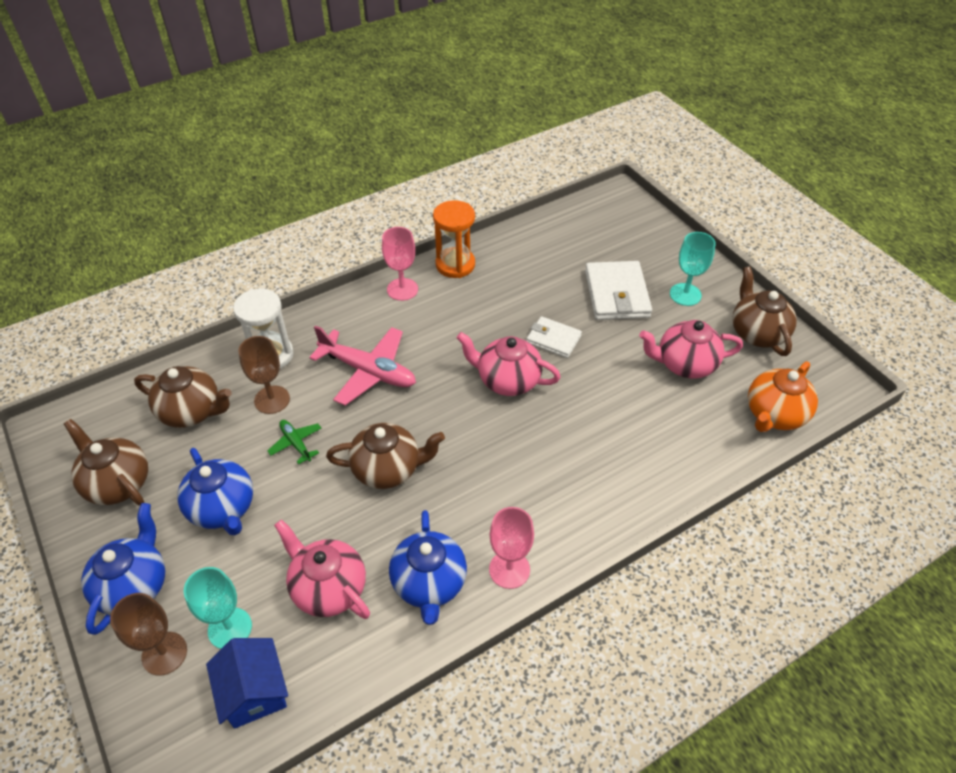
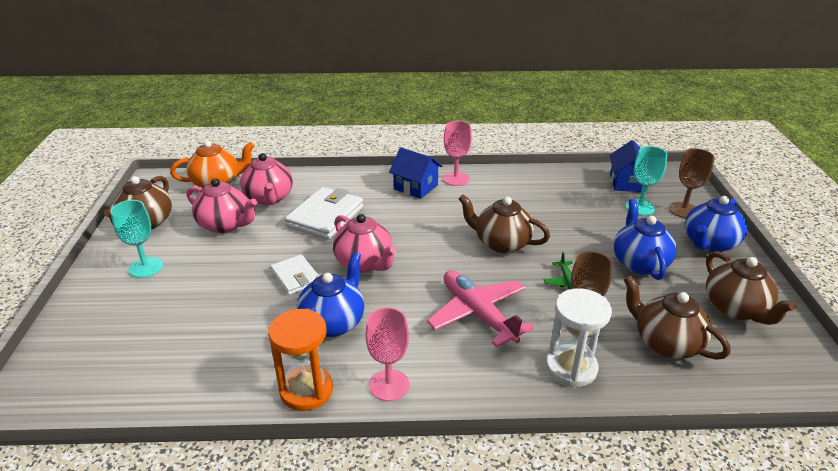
camera: 150 degrees left, 15 degrees down
(328, 588) = (571, 204): pink teapot -> pink teapot (269, 198)
(429, 584) = (507, 188): blue teapot -> blue teapot (333, 322)
(548, 523) = (415, 187): none -> blue house
(616, 294) = (197, 290): white wallet -> white wallet (325, 217)

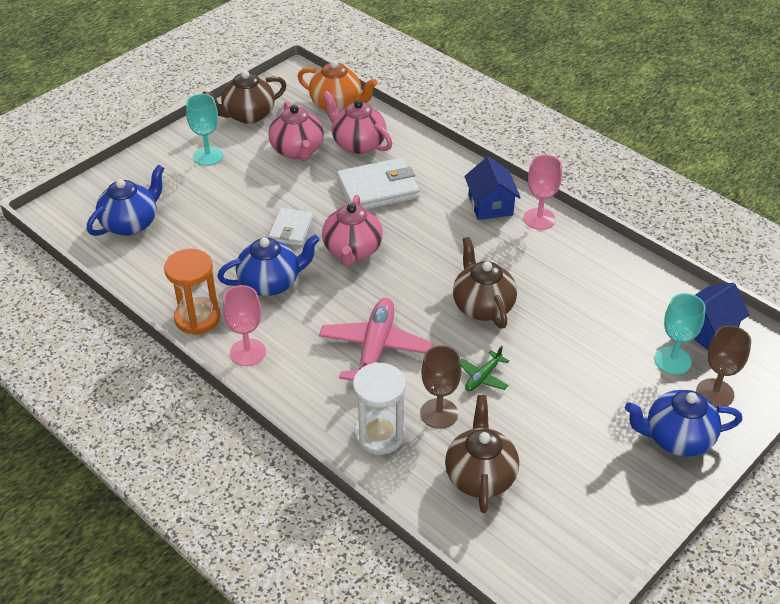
camera: 45 degrees right, 10 degrees up
(269, 198) = (357, 144): pink teapot -> pink teapot turned 105 degrees clockwise
(639, 263) = (575, 405): blue teapot -> blue teapot (131, 223)
(736, 309) = (590, 501): brown teapot -> none

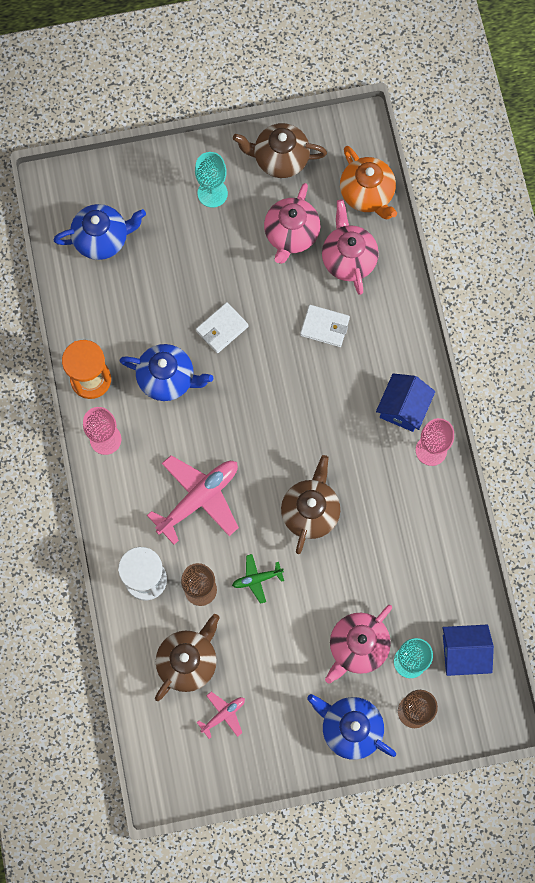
camera: 35 degrees right, 30 degrees up
(352, 251) = (253, 385): pink teapot -> pink teapot (357, 647)
(377, 189) = (324, 327): white wallet -> white wallet, size x0.61
(555, 499) = (223, 714): none -> pink plane

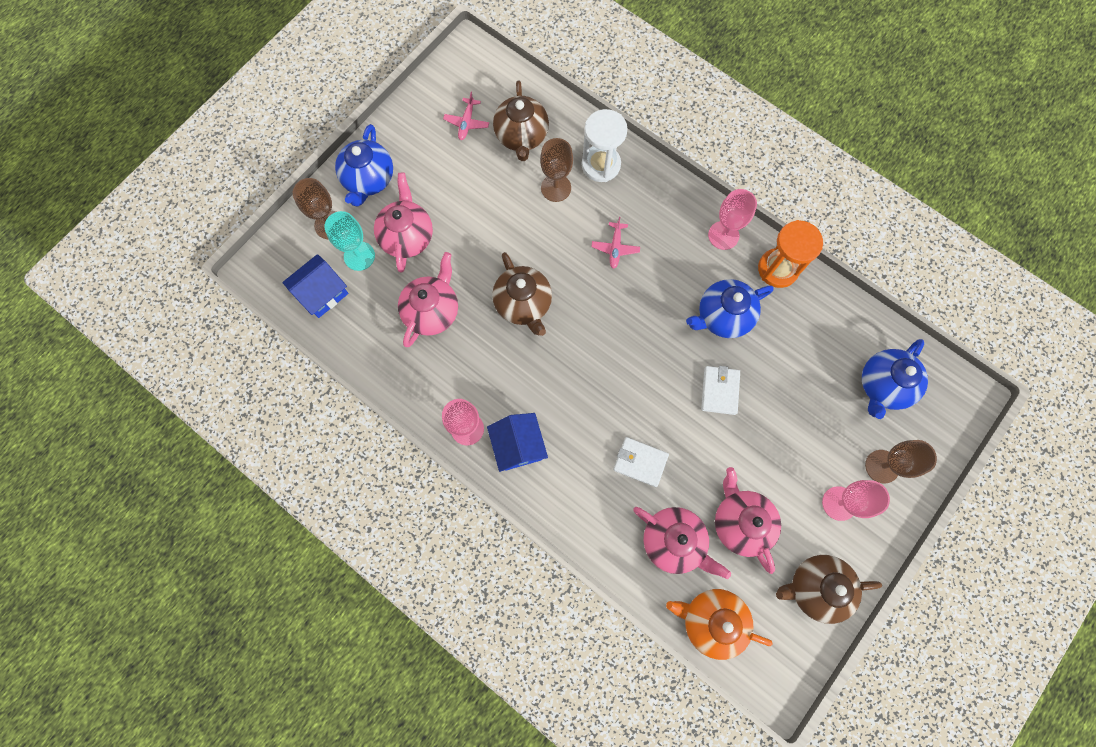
camera: 140 degrees right, 0 degrees up
(159, 191) = (882, 466): none -> brown goblet
(199, 498) = (615, 248): pink plane -> pink plane, size x0.49
(212, 193) = (839, 503): turquoise goblet -> pink goblet
(257, 579) = (521, 226): green plane -> none
(280, 159) = (815, 588): brown teapot -> brown teapot turned 150 degrees counterclockwise
(324, 327) = (640, 462): white wallet -> white wallet turned 45 degrees clockwise
(350, 728) = (369, 180): blue teapot -> blue teapot turned 105 degrees clockwise
(386, 564) = (432, 311): none -> pink teapot

